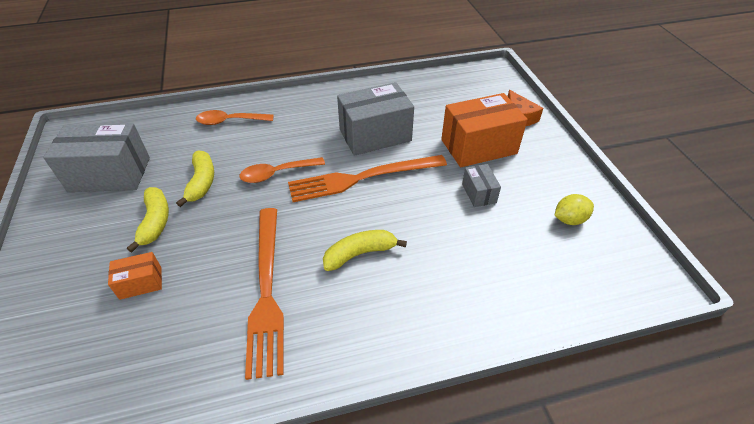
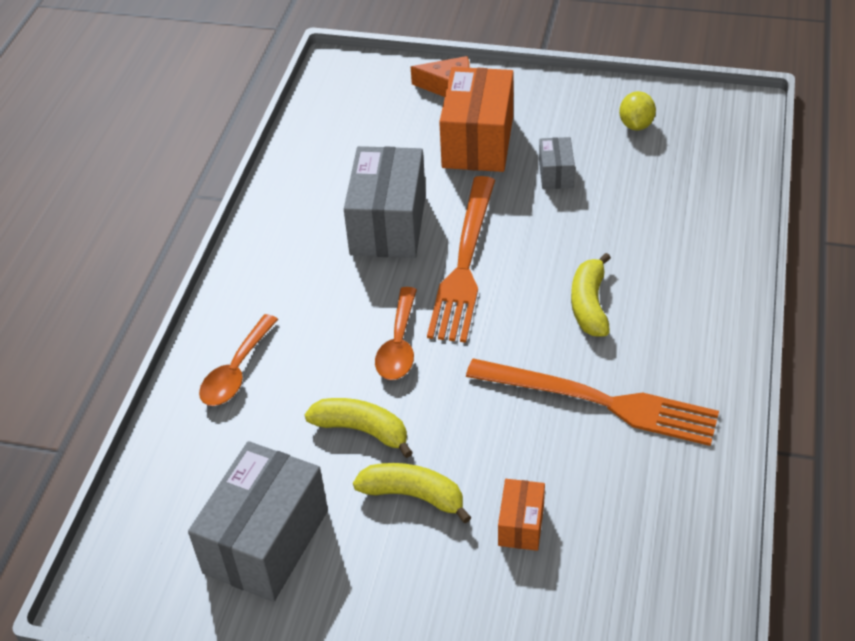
camera: 60 degrees left, 0 degrees up
(479, 193) = (556, 174): grey box -> grey box turned 75 degrees clockwise

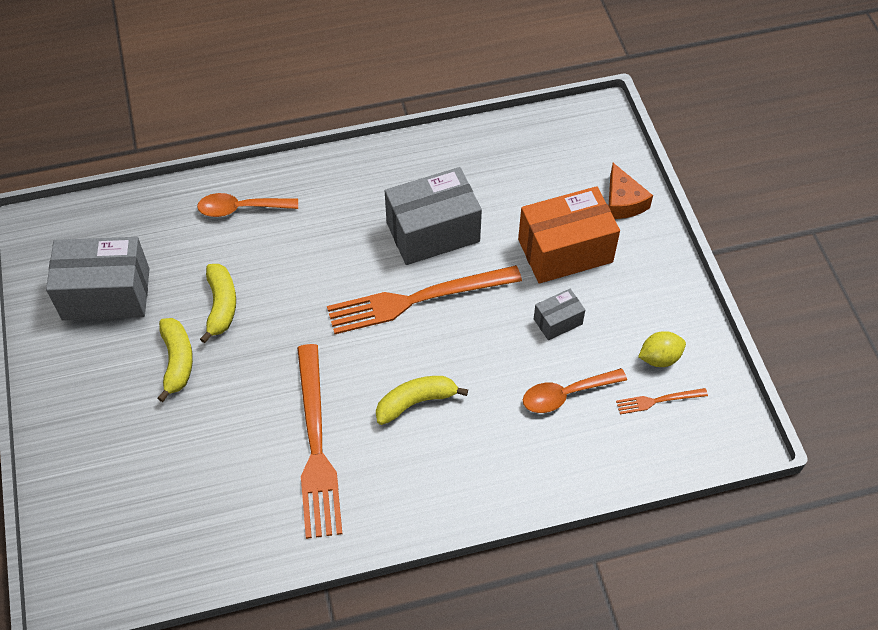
camera: 60 degrees right, 10 degrees up
(399, 344) = (312, 293): orange spoon -> orange spoon (566, 394)
(521, 524) = (178, 437): orange box -> none
(680, 141) = (658, 401): none -> orange fork

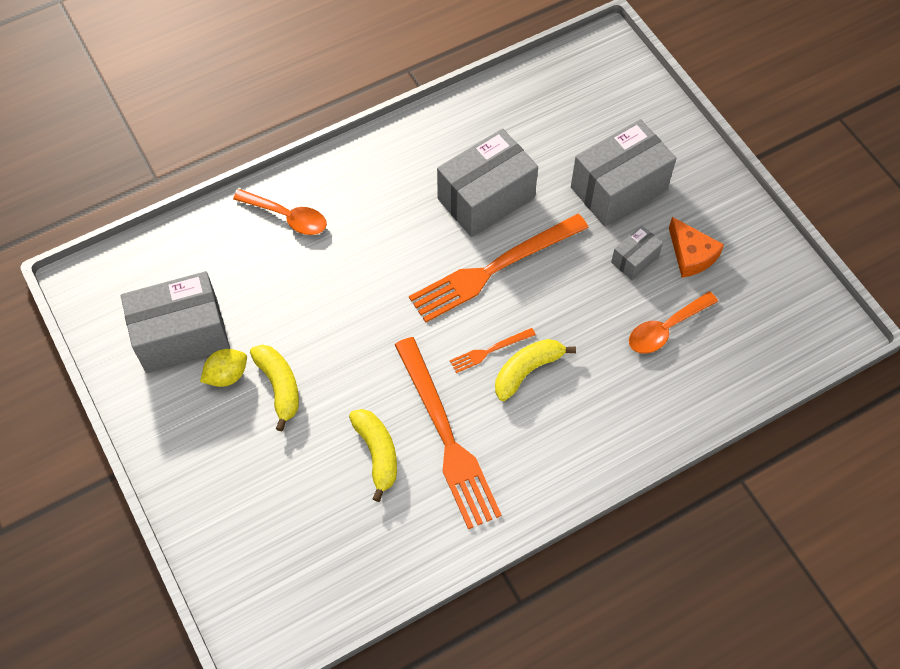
camera: 15 degrees left, 5 degrees up
(221, 306) = (303, 320): yellow banana -> yellow banana (377, 453)
(241, 209) = (287, 217): orange spoon -> orange spoon turned 135 degrees counterclockwise
(565, 251) = (618, 188): orange box -> grey box
(623, 201) = (657, 127): orange cheese -> orange cheese (691, 255)
(658, 401) = (752, 314): orange fork -> orange fork (490, 351)
(659, 358) = (740, 273): yellow lemon -> yellow lemon (227, 375)

